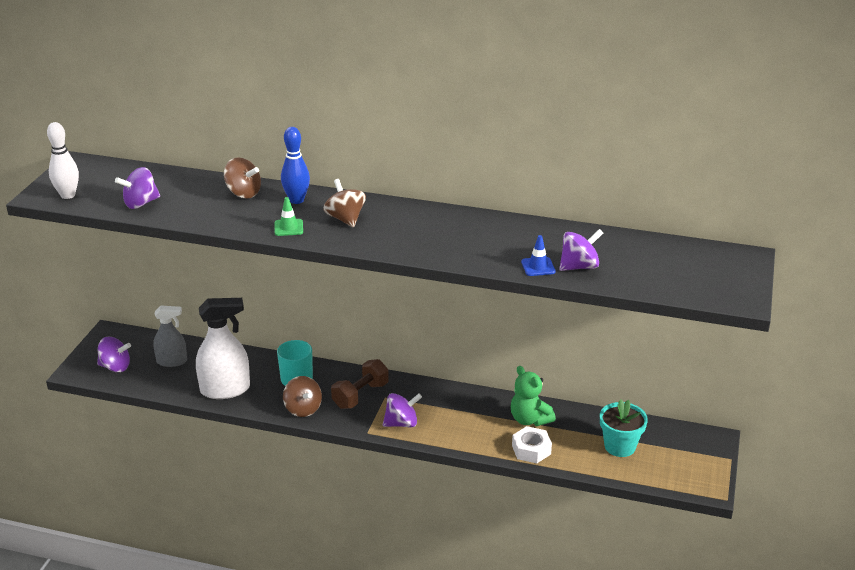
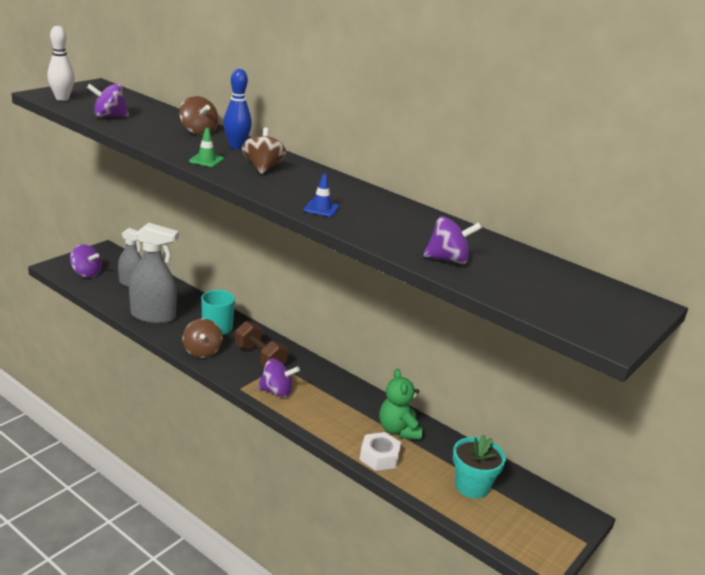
camera: 20 degrees right, 5 degrees down
(225, 389) = (153, 316): white spray bottle -> grey spray bottle
(360, 395) = (260, 358): brown dumbbell -> brown dumbbell turned 75 degrees clockwise
(538, 267) = (405, 248): blue traffic cone -> blue traffic cone (321, 208)

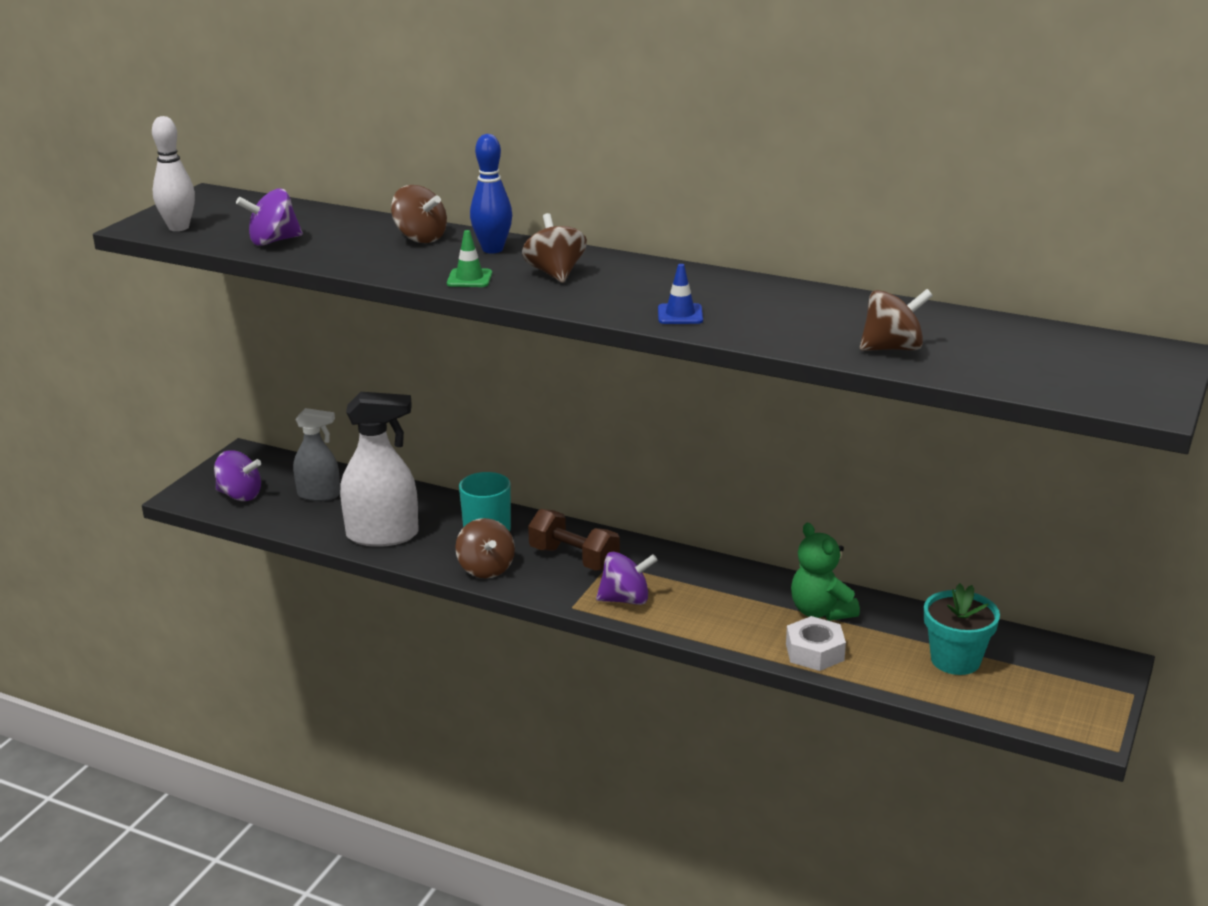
camera: 10 degrees left, 0 degrees up
(153, 316) = (383, 535): grey spray bottle -> white spray bottle
(448, 260) = (892, 348): purple spinning top -> brown spinning top

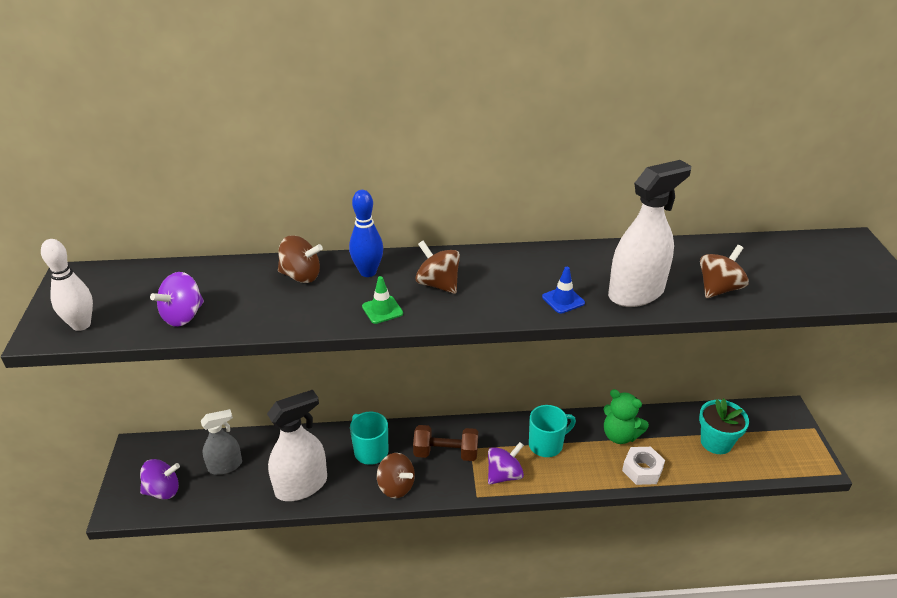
camera: 30 degrees left, 10 degrees up
(710, 590) = (546, 445): none -> turquoise mug
(778, 328) = (636, 293): none -> white spray bottle

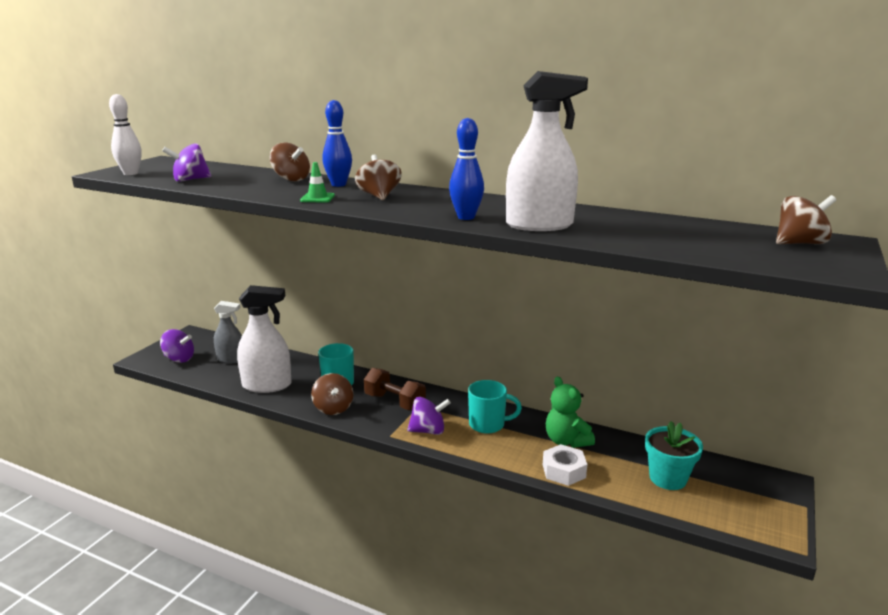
camera: 30 degrees right, 15 degrees down
(563, 300) = (466, 217): blue traffic cone -> blue bowling pin
(718, 289) = (628, 237): brown spinning top -> brown spinning top (799, 243)

